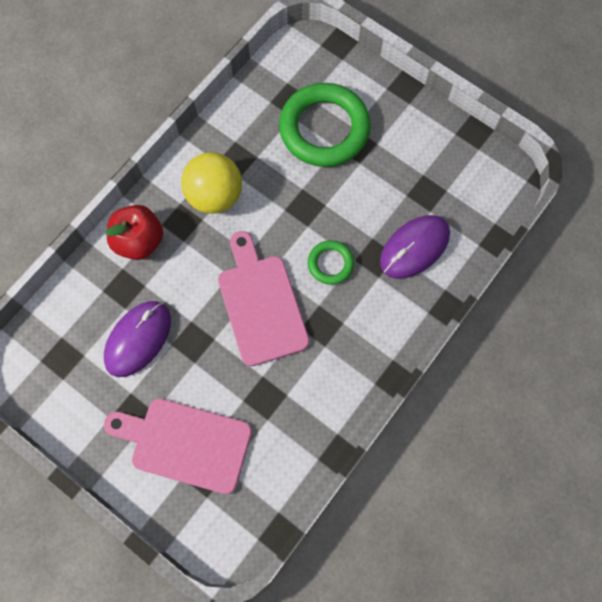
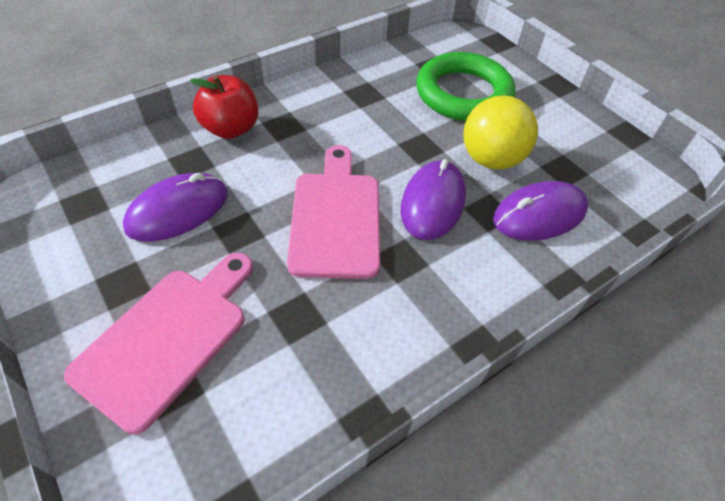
camera: 15 degrees right, 20 degrees down
(185, 443) = (168, 338): pink cutting board -> pink cutting board turned 90 degrees clockwise
(215, 196) = (328, 114): yellow ball -> yellow ball (491, 159)
(330, 264) = (433, 202): green ring -> purple mouse

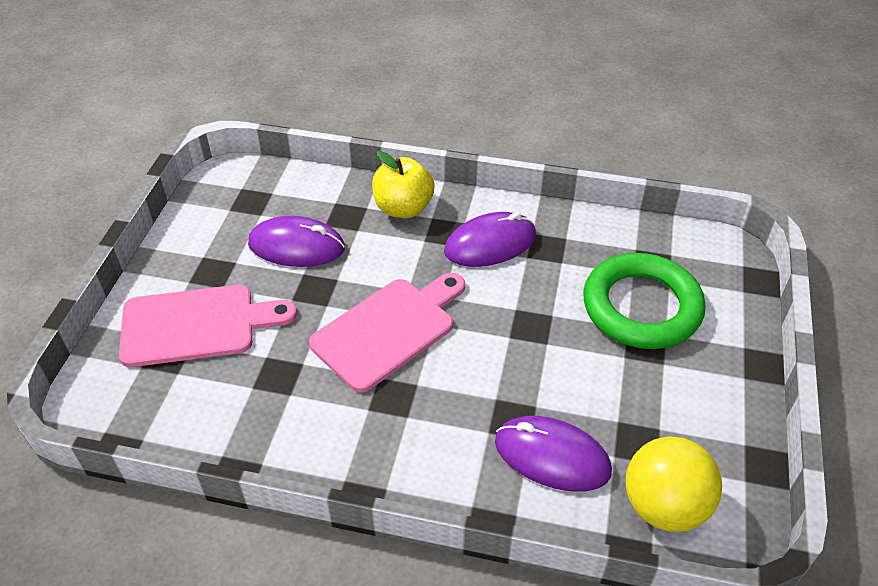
camera: 50 degrees right, 5 degrees down
(231, 129) = (403, 208): red apple -> yellow apple
(433, 202) = (476, 376): purple mouse -> purple mouse (490, 244)
(491, 159) = (579, 381): yellow ball -> yellow ball (664, 506)

